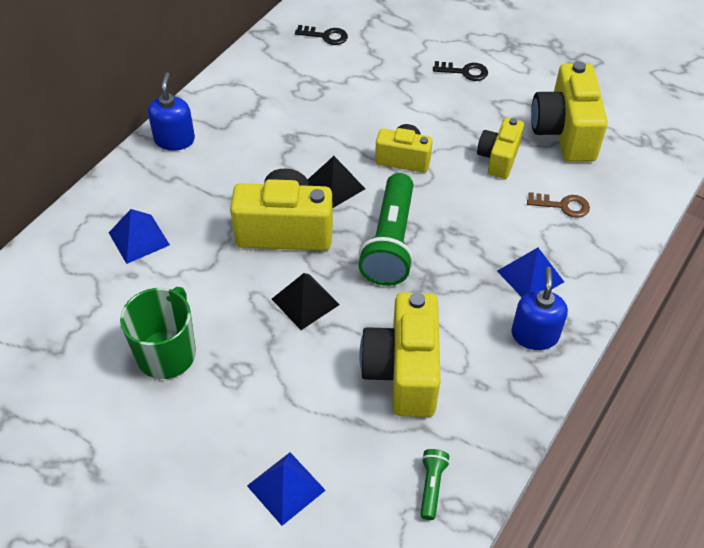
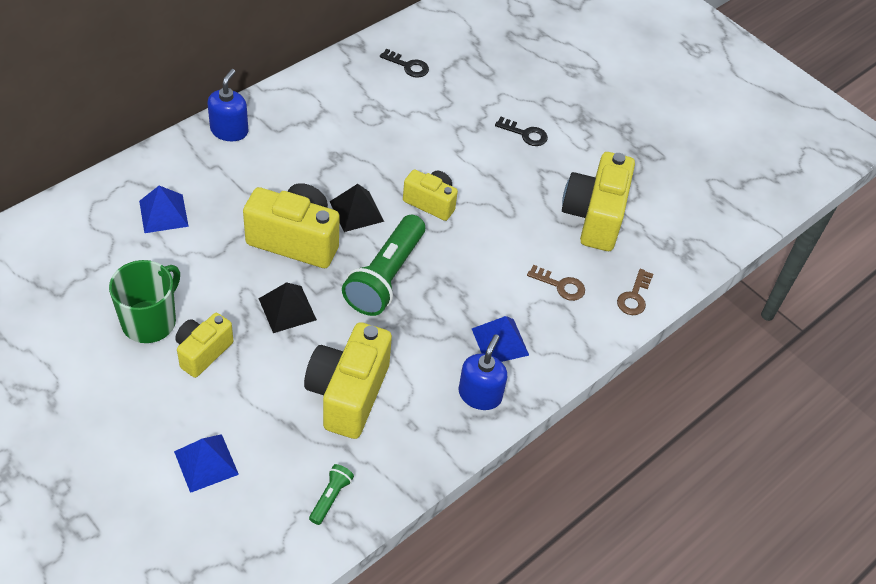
camera: 10 degrees right, 0 degrees up
(498, 158) = (520, 225): yellow camera -> yellow camera (203, 352)
(636, 198) = (634, 297): none -> brown key

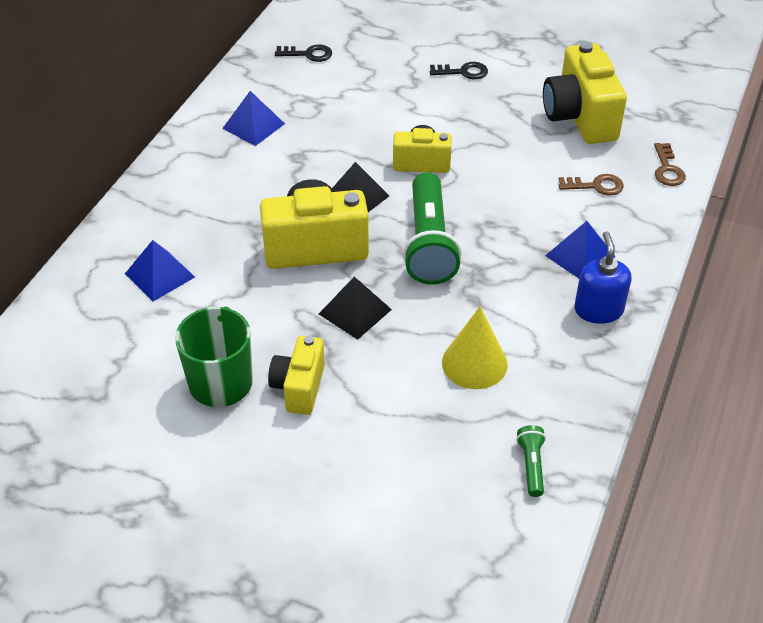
camera: 20 degrees left, 5 degrees down
(206, 462) = (382, 490): blue pyramid -> blue pyramid (253, 126)
(229, 130) = (172, 174): blue soap dispenser -> none
(348, 394) = (474, 363): yellow camera -> yellow cone

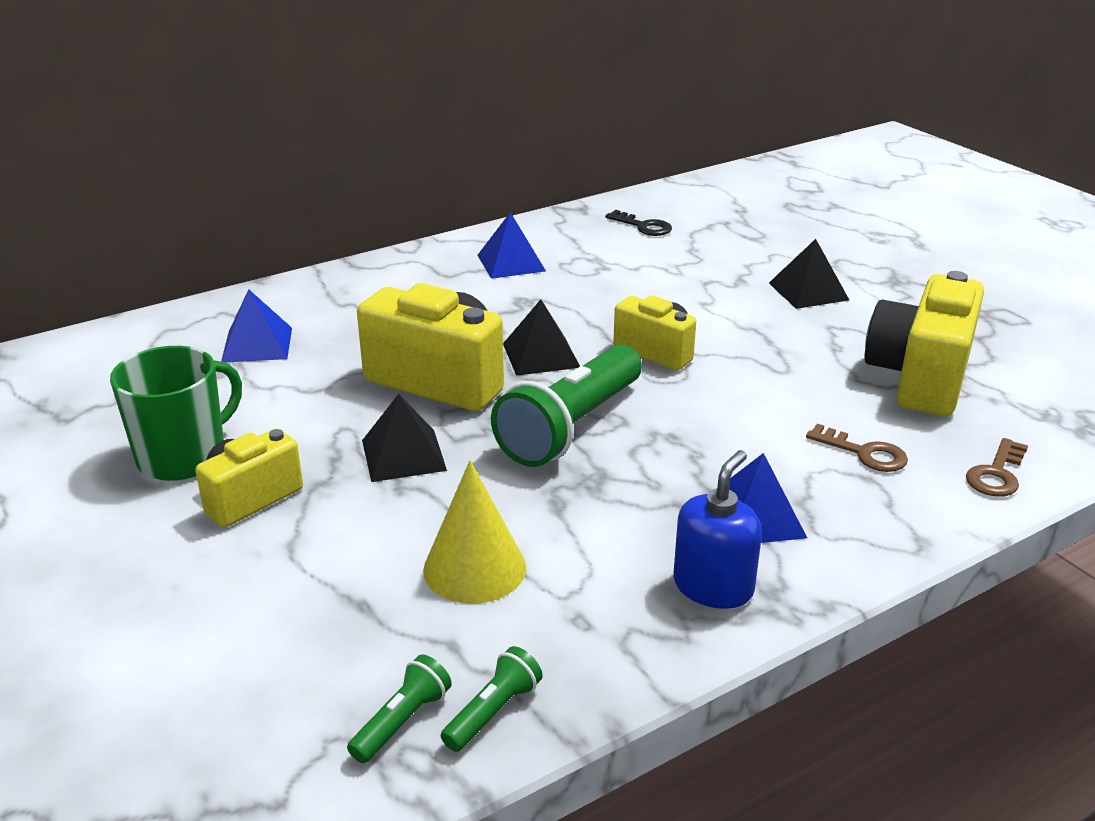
camera: 35 degrees right, 15 degrees down
(463, 72) = (808, 291): black key -> black pyramid
(567, 436) = (493, 712): none -> green flashlight

